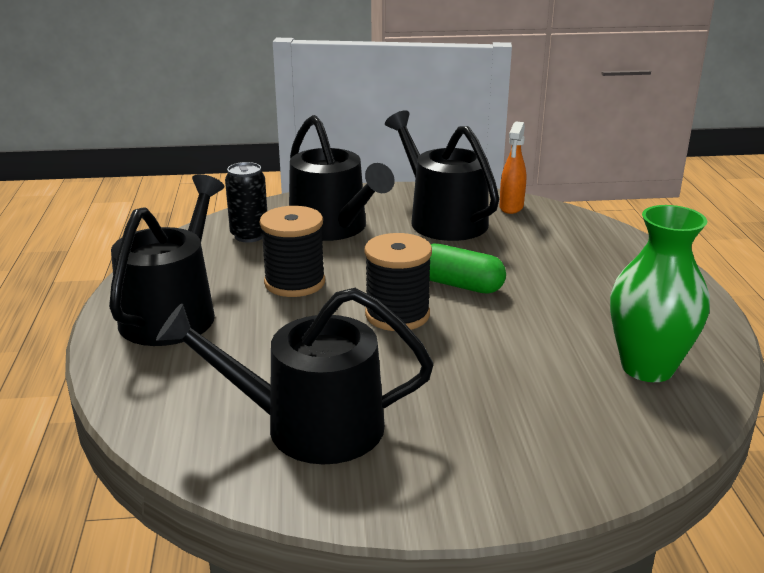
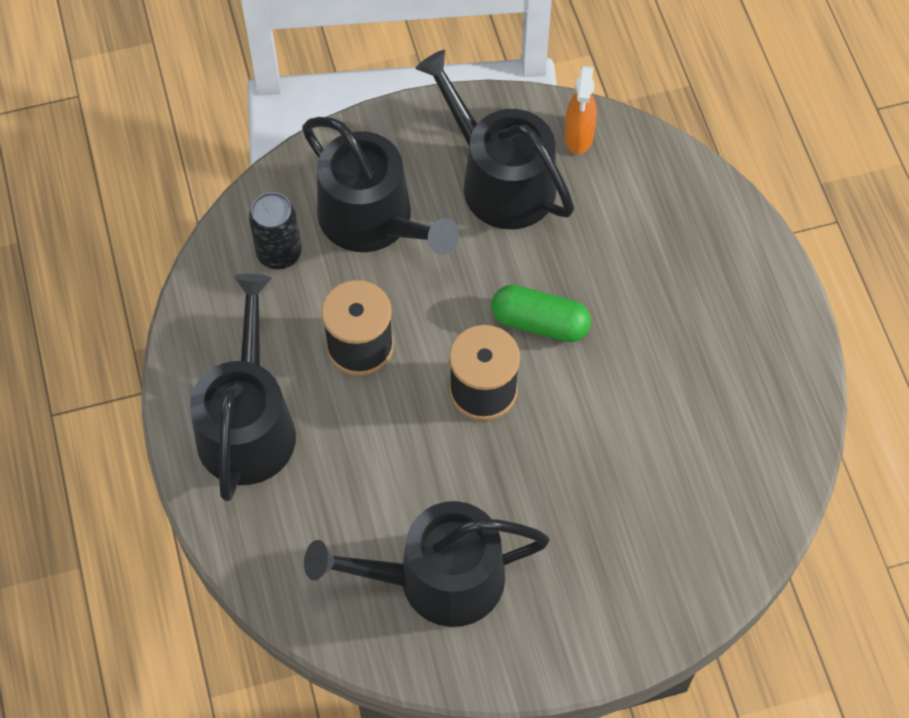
camera: 10 degrees left, 35 degrees up
(647, 367) = (737, 441): green vase -> none

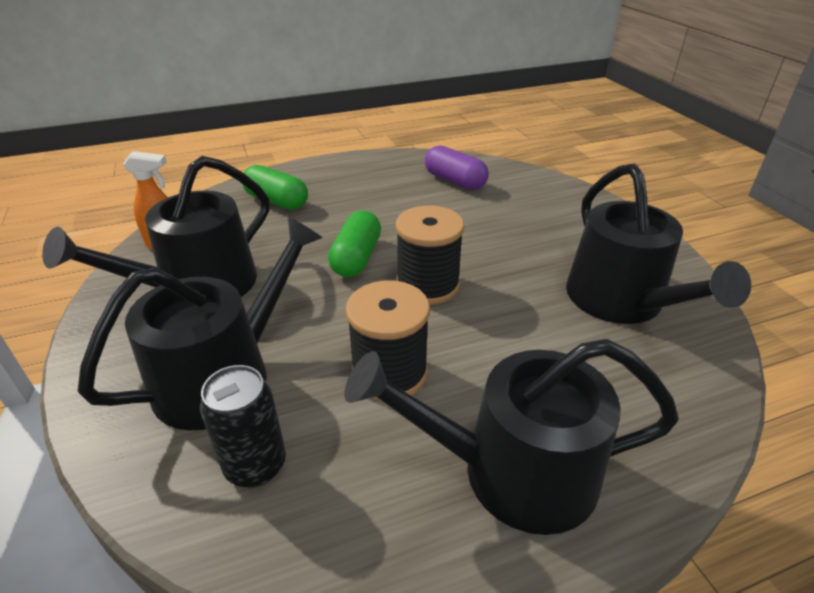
camera: 95 degrees left, 25 degrees down
(673, 234) = (276, 201): none -> green capsule
(725, 452) = (454, 181): none -> purple capsule

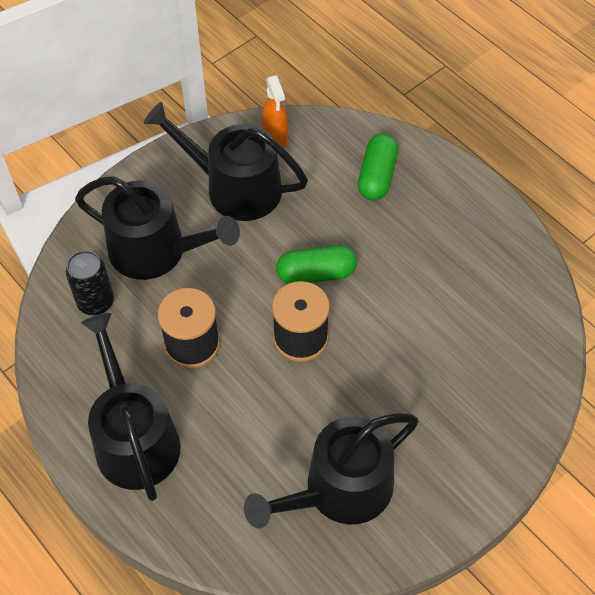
camera: 70 degrees right, 20 degrees up
(454, 181) = (494, 308): purple capsule -> none

